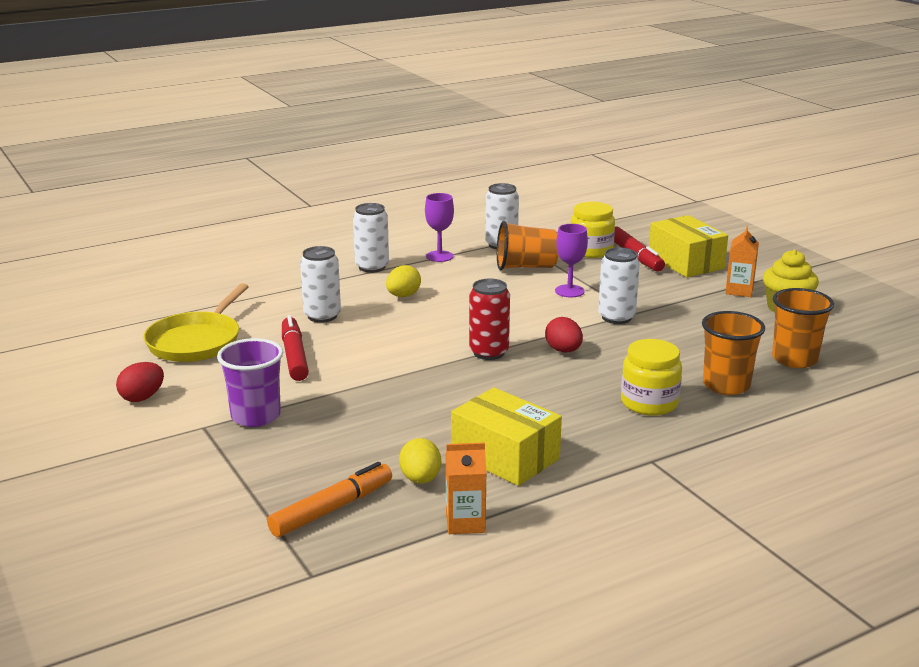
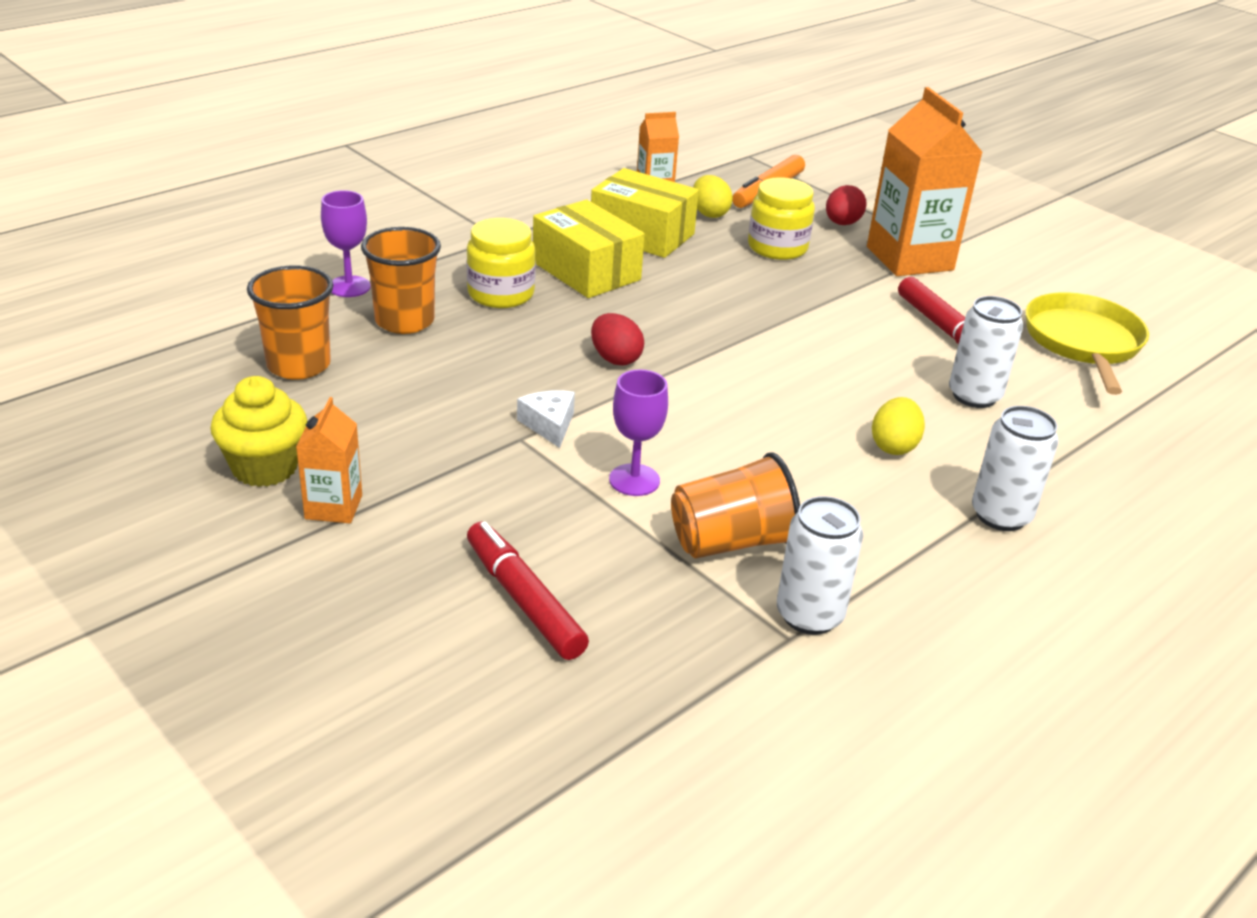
camera: 165 degrees right, 10 degrees up
(142, 397) = (1044, 271): red egg -> red egg (842, 223)
(255, 416) = (909, 258): purple cup -> orange carton
(439, 256) = (906, 560): purple goblet -> purple goblet (349, 286)
(489, 352) = (711, 349): red can -> none
(591, 251) = (618, 612): yellow jar -> yellow jar (777, 247)
(616, 317) = (549, 425): white can -> white cheese
(685, 262) = (420, 589): yellow box -> yellow box (586, 271)

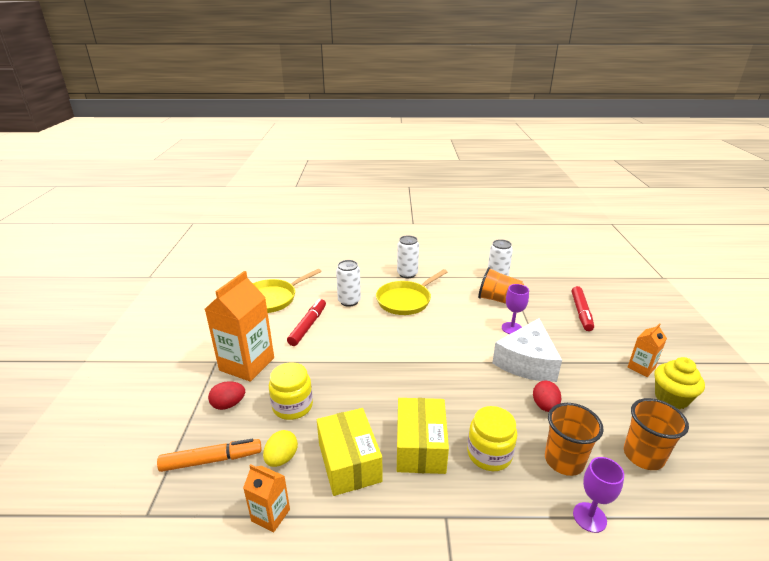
camera: 135 degrees left, 5 degrees down
(549, 425) = (527, 362): white cheese -> white cheese, size x2.26
(615, 359) = (467, 379): red egg -> red egg (544, 406)
(893, 446) = (406, 300): yellow egg -> yellow pan

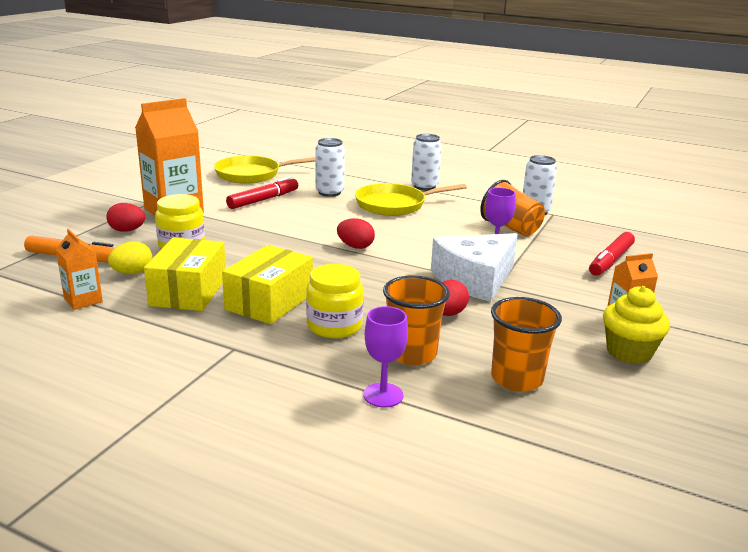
camera: 25 degrees right, 5 degrees down
(422, 356) = (355, 246): none -> red egg

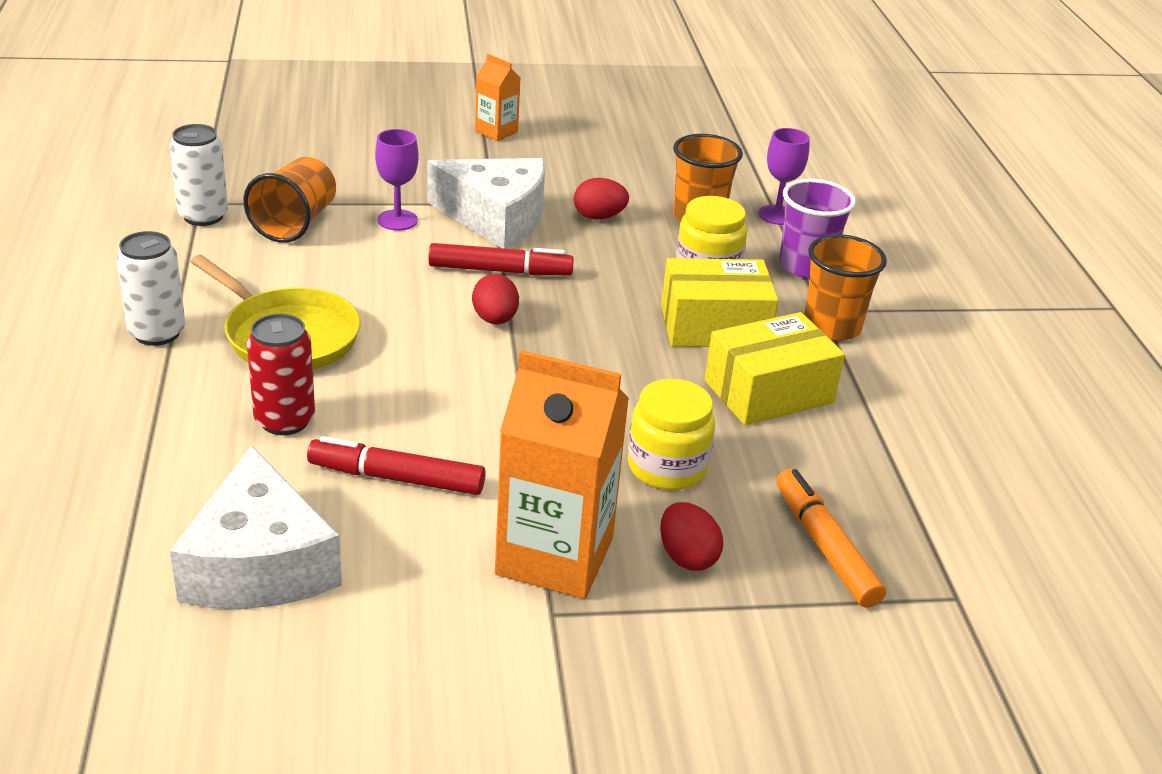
camera: 125 degrees left, 10 degrees up
(83, 300) = (891, 459): orange carton -> none
(132, 273) = (789, 463): yellow egg -> none
(252, 174) = (259, 564): yellow pan -> white cheese
(293, 370) = (805, 266): none -> purple cup
(329, 192) = (284, 420): white can -> red can
(516, 379) = (671, 166): orange cup -> orange cup (832, 327)
(610, 261) = (345, 150): red marker -> red marker (500, 271)
(629, 352) = (559, 126): yellow cupcake -> none

